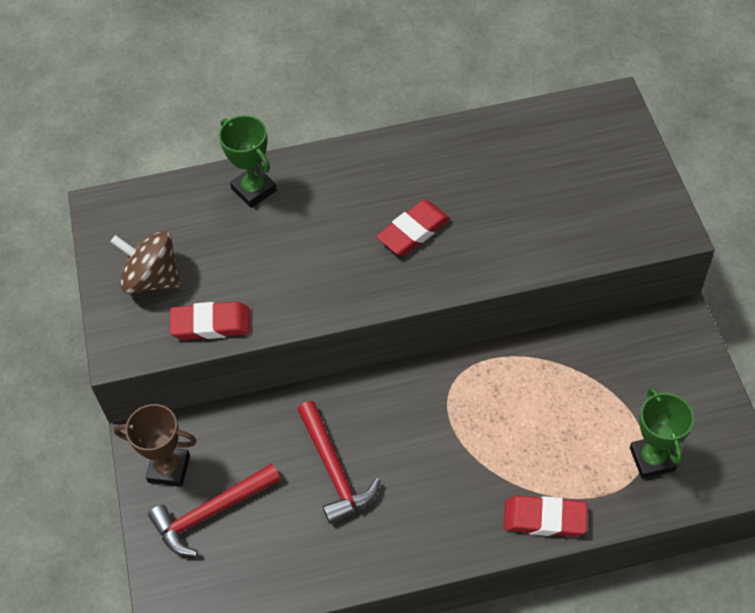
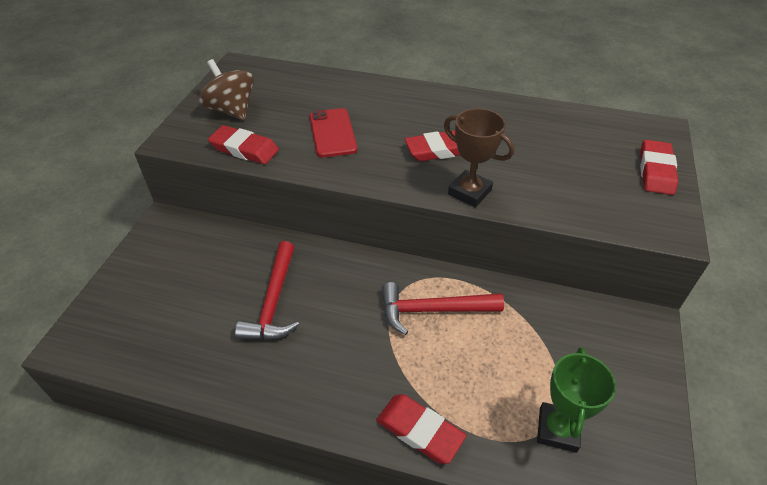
camera: 25 degrees right, 10 degrees down
(169, 468) = (163, 245): brown trophy -> brown trophy (469, 192)
(212, 512) = (163, 288): red hammer -> red hammer (433, 310)
(254, 190) = (342, 88): green trophy -> none
(289, 259) = (332, 133): none -> red phone
(630, 163) = (656, 171): none -> red eraser

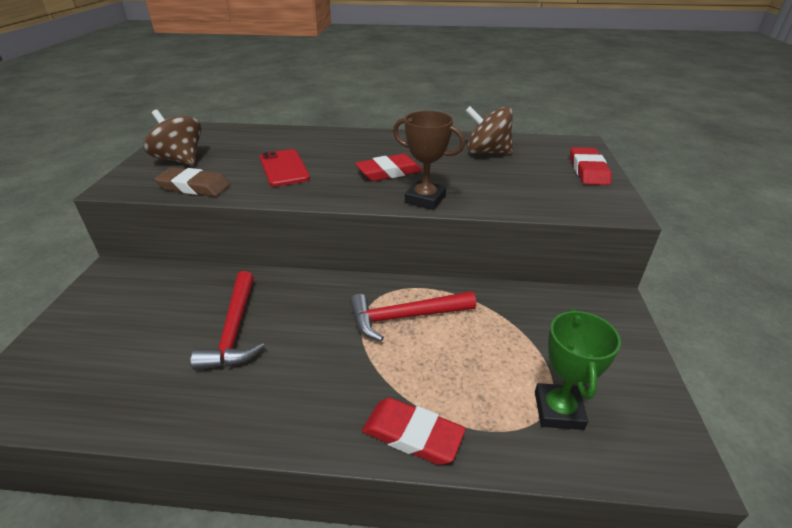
camera: 10 degrees left, 10 degrees down
(244, 149) = (194, 186): red eraser -> brown eraser
(549, 132) = (487, 152): none -> brown spinning top

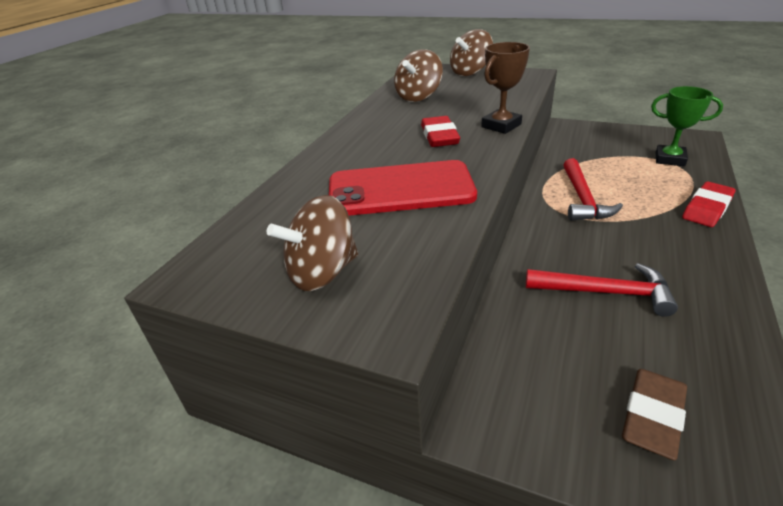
camera: 70 degrees left, 0 degrees up
(194, 186) = (425, 252): brown eraser -> brown eraser (652, 416)
(284, 168) = (400, 189): red phone -> red phone, size x1.60
(588, 170) = (470, 72): red eraser -> brown spinning top

